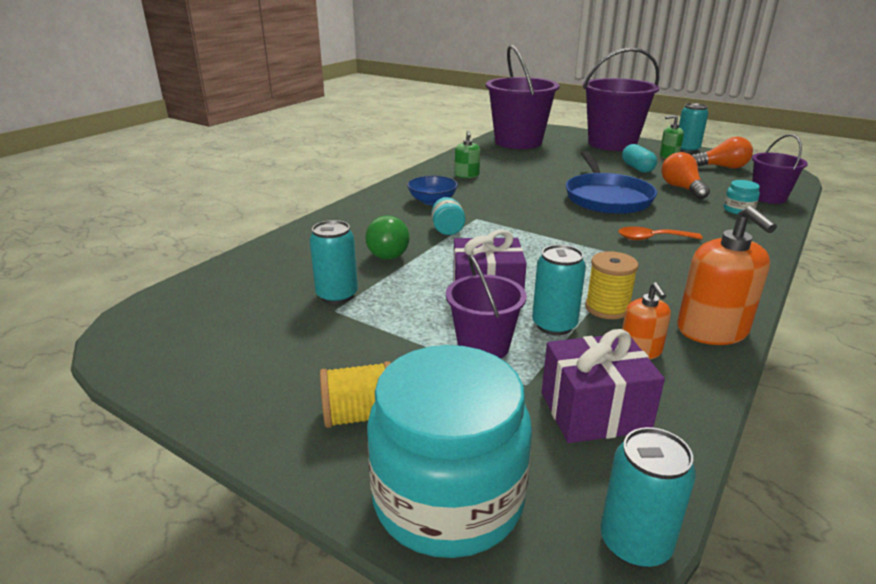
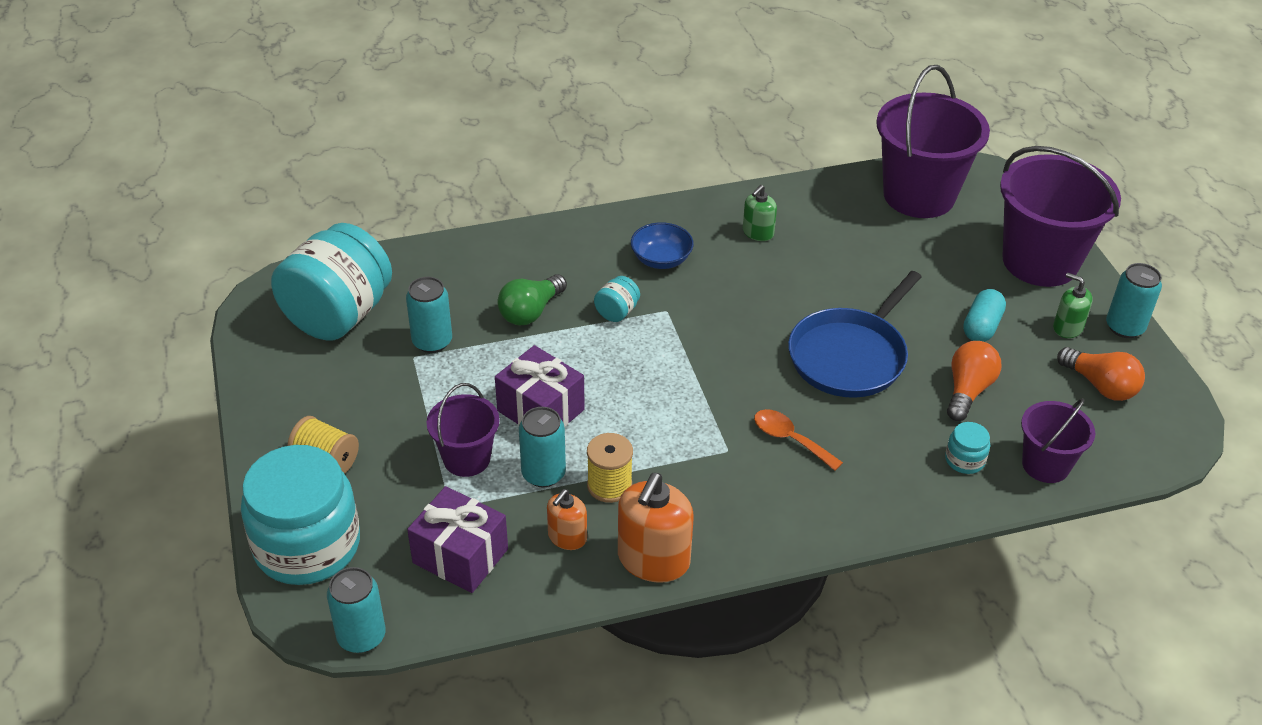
camera: 40 degrees right, 15 degrees up
(224, 315) = (338, 315): none -> turquoise jar

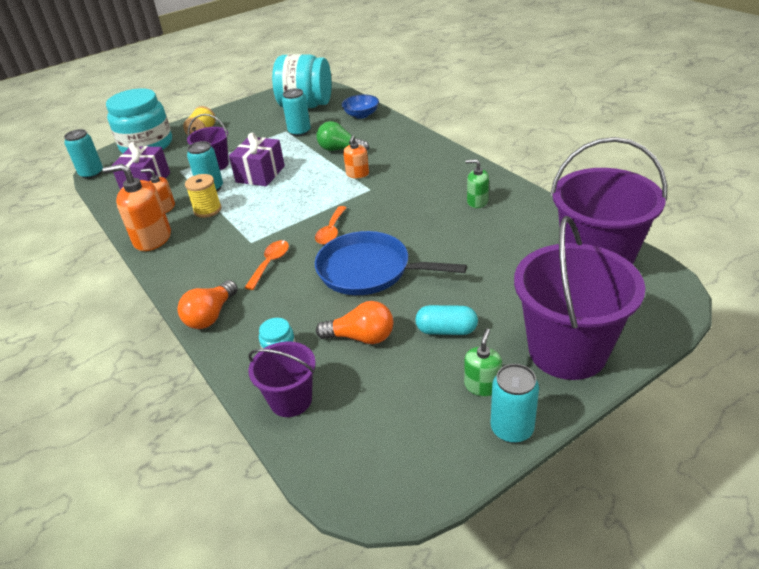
camera: 75 degrees right, 5 degrees down
(617, 312) = (357, 174): turquoise jar -> orange soap dispenser
(661, 259) = (418, 175): blue bowl -> blue bowl (361, 115)
(747, 368) = (331, 231): none -> orange spoon
(1100, 386) = (412, 422): orange light bulb -> orange light bulb (211, 316)

